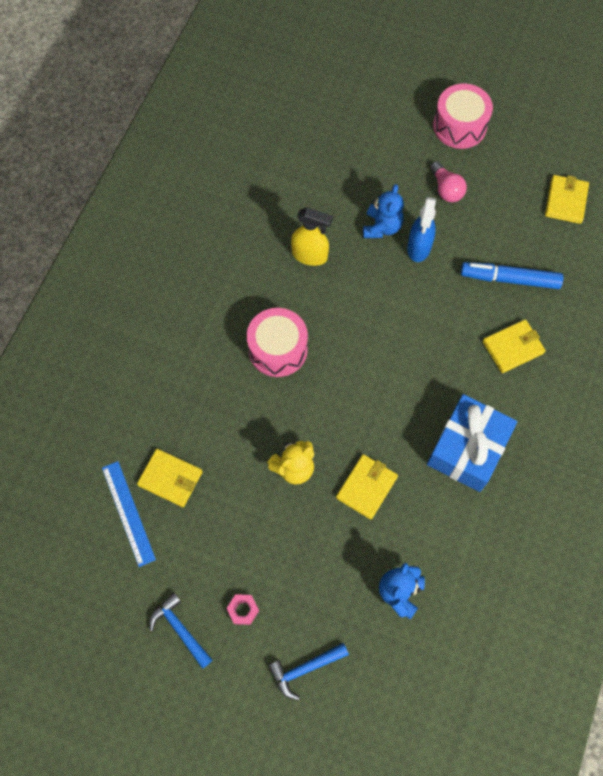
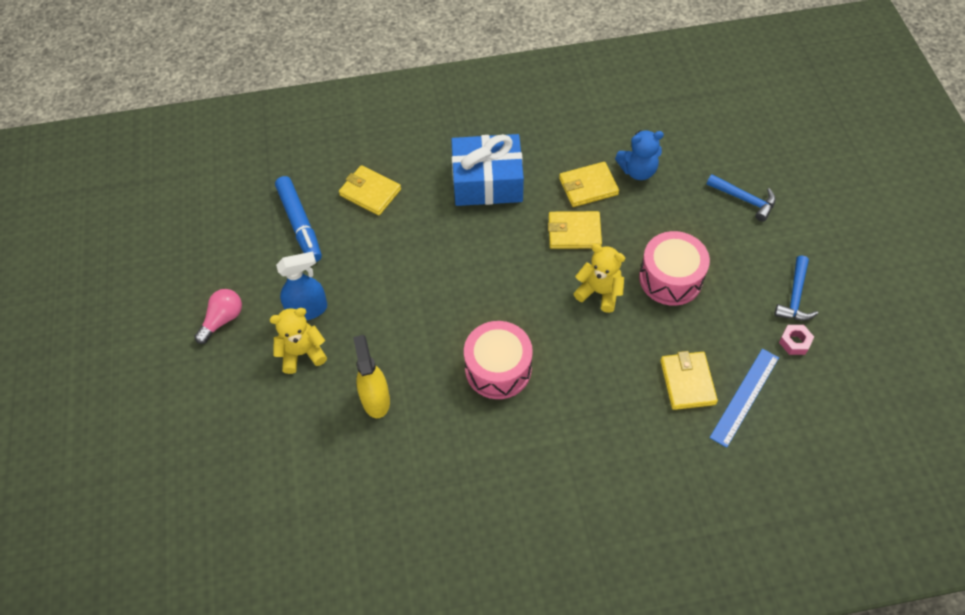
camera: 120 degrees left, 10 degrees down
(243, 610) = (741, 262): pink nut -> pink nut (794, 342)
(382, 227) = (302, 353): blue teddy bear -> yellow teddy bear
(459, 126) = (131, 346): pink drum -> pink drum (670, 278)
(566, 201) = (184, 219): yellow wallet -> yellow wallet (588, 186)

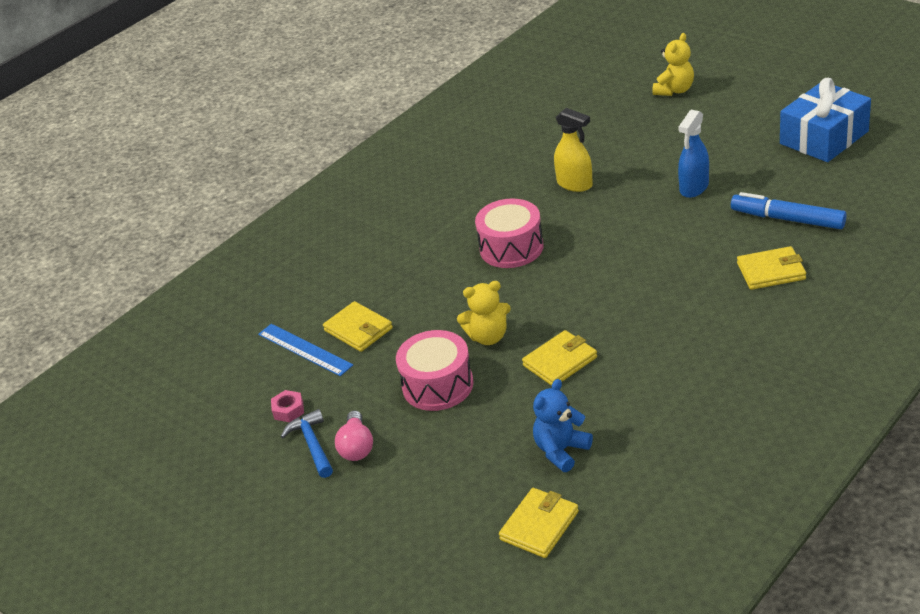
camera: 145 degrees right, 20 degrees down
(223, 320) = (741, 148): pink light bulb -> pink light bulb (357, 447)
(302, 353) = (659, 170): yellow teddy bear -> yellow teddy bear (674, 90)
(487, 182) = (687, 345): blue gift -> blue gift (824, 137)
(588, 186) = (592, 404): yellow wallet -> yellow wallet (539, 526)
(744, 199) = (428, 497): blue hammer -> none
(744, 396) = (305, 349): blue ruler -> blue ruler turned 45 degrees counterclockwise

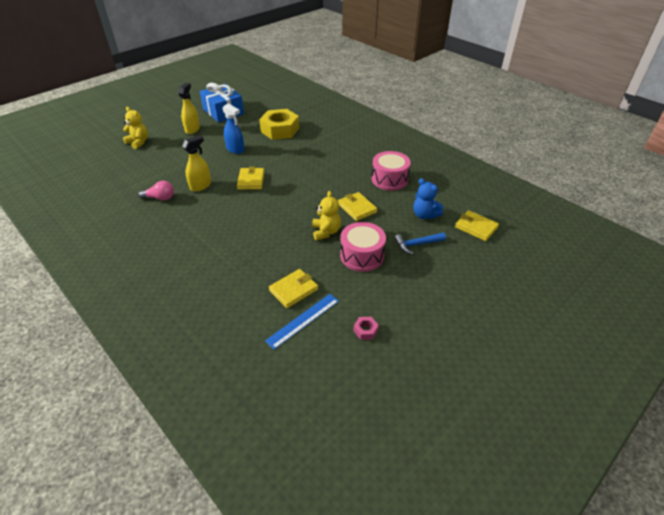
camera: 90 degrees left, 5 degrees up
(312, 444) = (402, 318): blue hammer -> blue hammer (417, 244)
(357, 447) = (408, 295): pink light bulb -> pink light bulb (160, 198)
(511, 248) = (246, 215): pink drum -> pink drum (389, 179)
(741, 125) = (192, 129): none -> yellow spray bottle
(771, 271) = (316, 140): yellow wallet -> yellow wallet (251, 180)
(788, 219) = (280, 130): blue marker -> yellow nut

